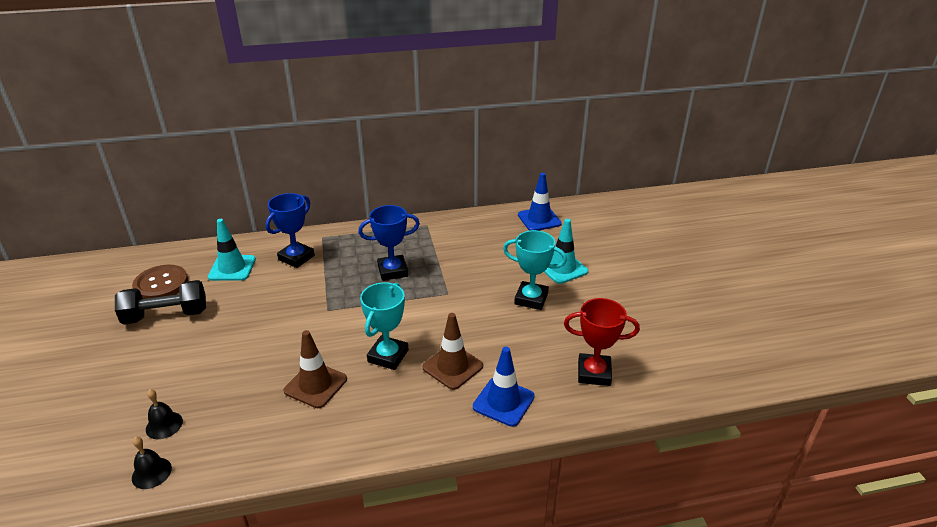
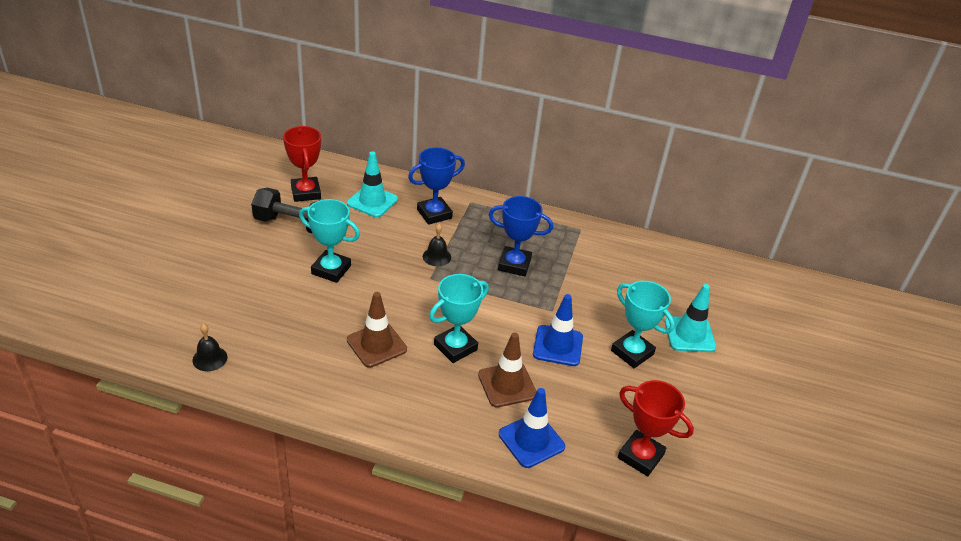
camera: 25 degrees right, 5 degrees up
(161, 284) = (306, 192): brown button -> red trophy
(164, 425) = (240, 323): black bell -> black bell (437, 256)
(229, 339) = (331, 270): none -> turquoise trophy
(539, 219) = (704, 270): blue traffic cone -> blue traffic cone (558, 346)

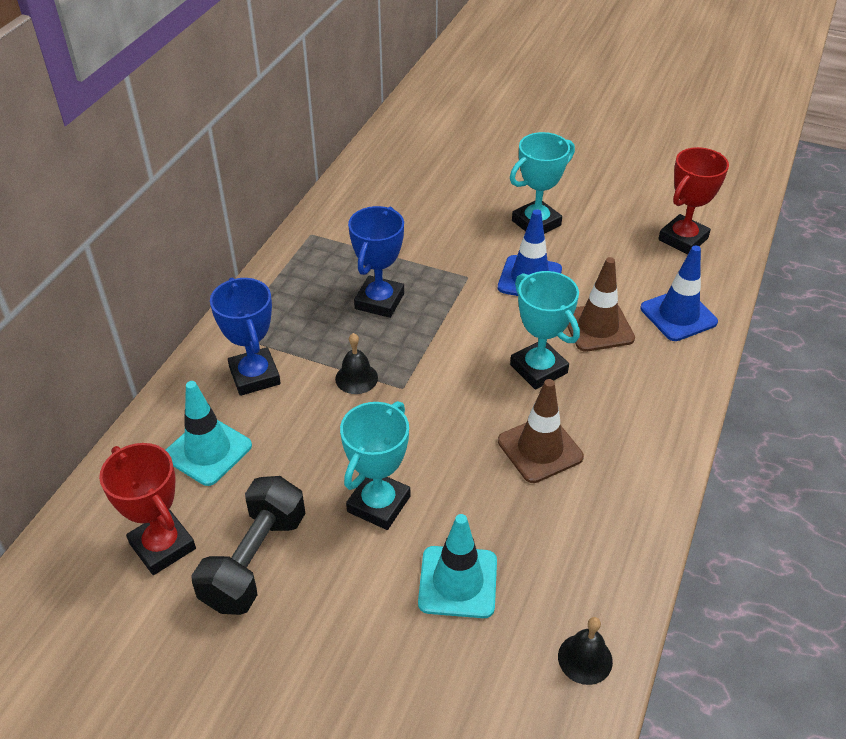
camera: 80 degrees left, 5 degrees up
(306, 192) = (162, 546): red trophy -> red trophy turned 60 degrees clockwise
(689, 334) = (505, 178): turquoise traffic cone -> turquoise traffic cone (458, 582)

